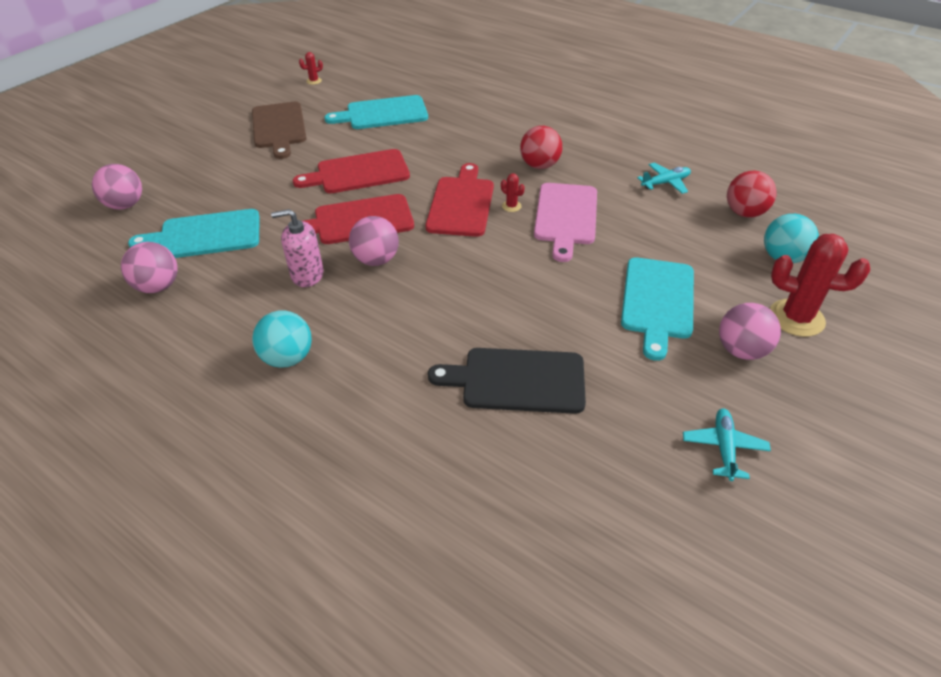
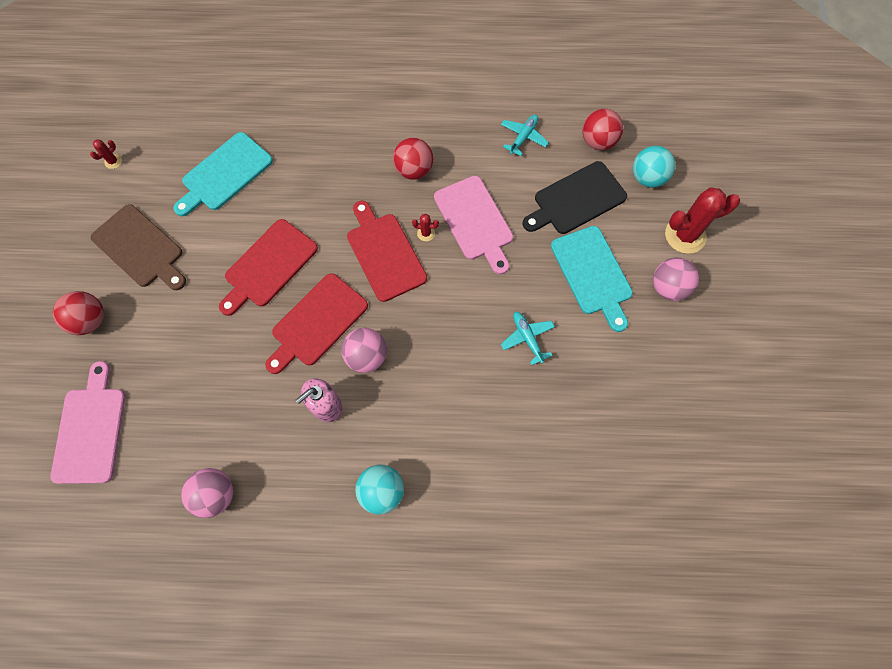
camera: 35 degrees left, 25 degrees up
(125, 205) = (90, 430): pink ball -> pink cutting board
(200, 149) = (90, 320): none -> red ball
(205, 235) = (201, 418): turquoise cutting board -> none
(517, 380) = (550, 406): black cutting board -> black cutting board (576, 200)
(724, 447) = (700, 377): turquoise plane -> turquoise plane (527, 338)

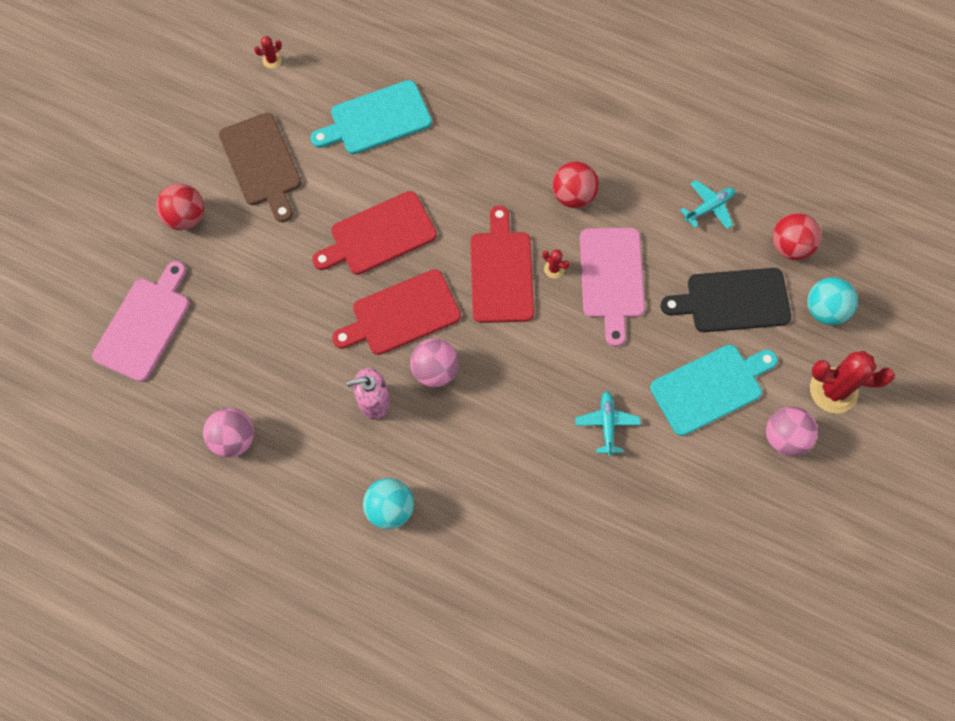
camera: 25 degrees right, 0 degrees up
(592, 273) = (710, 387): turquoise cutting board -> turquoise cutting board turned 120 degrees counterclockwise

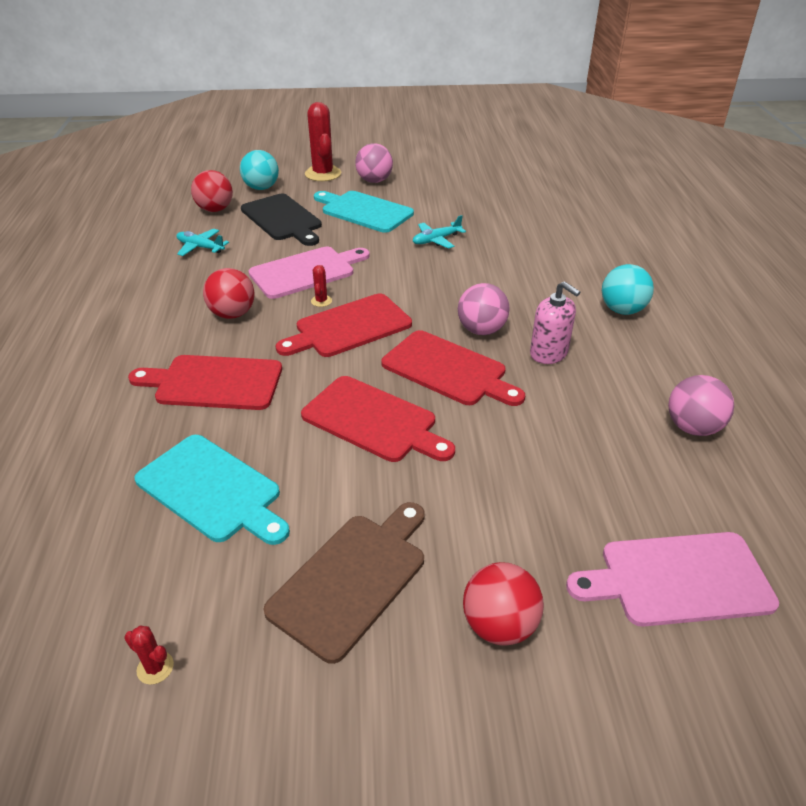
camera: 120 degrees left, 30 degrees down
(485, 153) = (214, 383): none -> red cutting board

